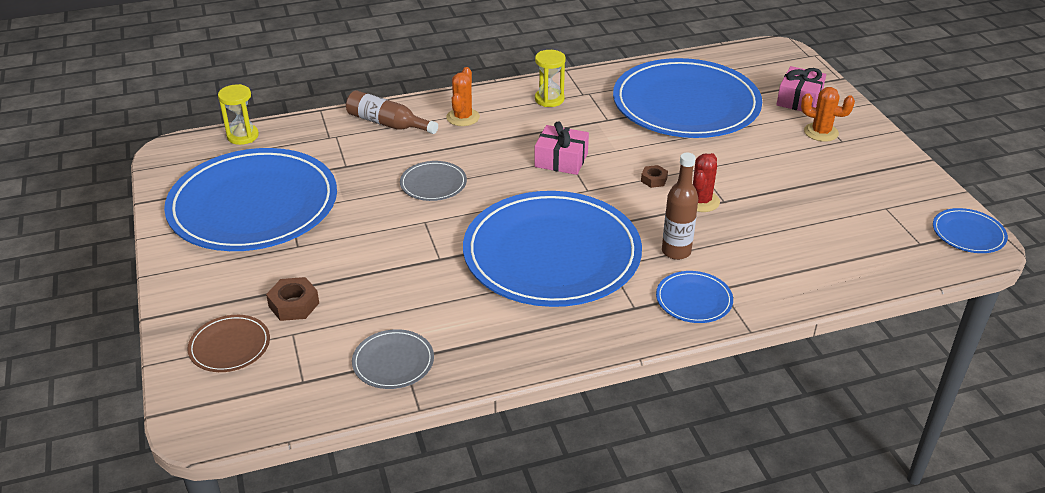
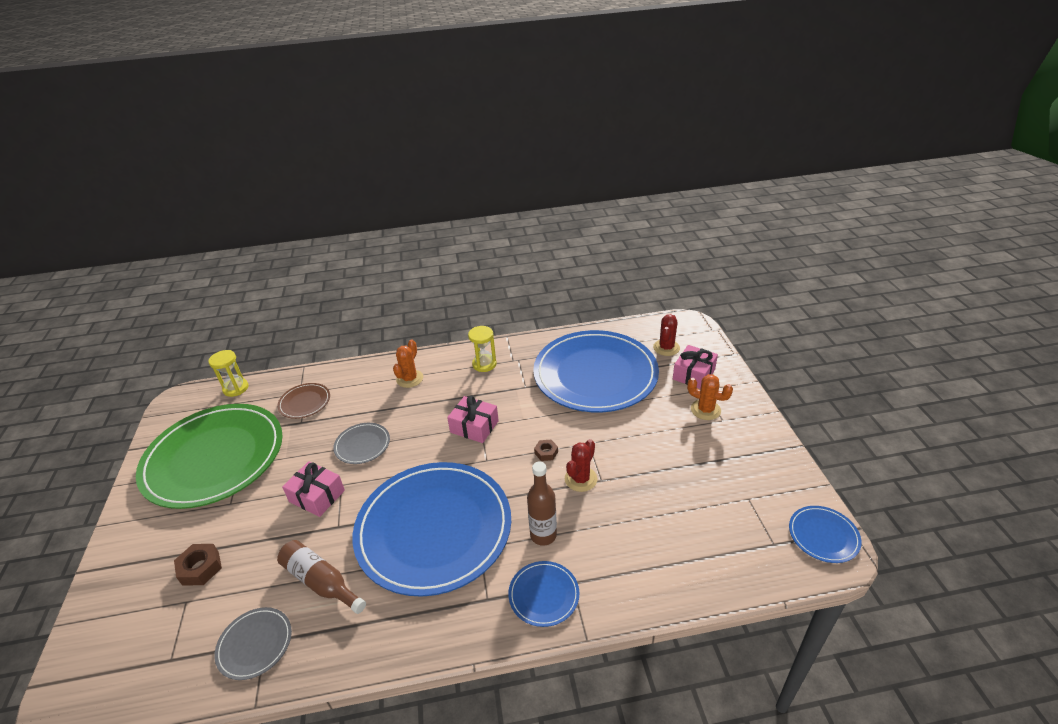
camera: 10 degrees right, 0 degrees up
(230, 346) = (129, 611): brown plate -> brown plate (304, 402)
(253, 205) = (214, 458): blue plate -> green plate
(387, 123) = (349, 382): brown bottle -> brown bottle (321, 582)
(401, 233) = (317, 496): none -> pink gift
(761, 75) = (666, 348): none -> red cactus

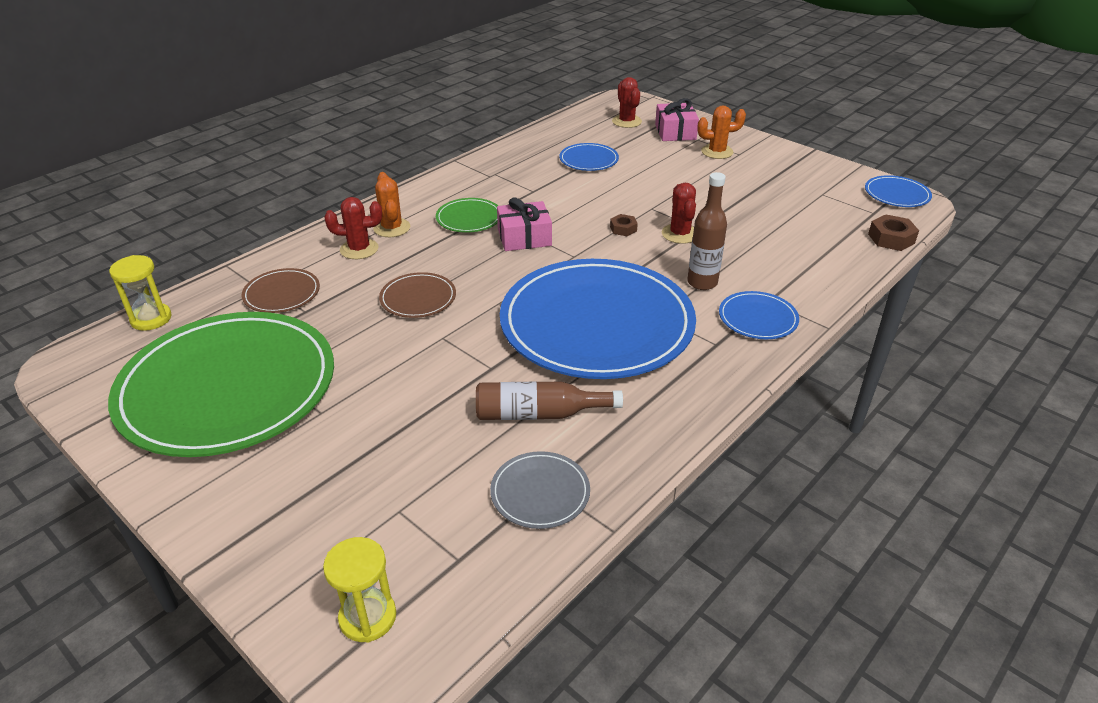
camera: 40 degrees left, 0 degrees up
(200, 568) = (372, 478): brown nut -> brown nut (891, 238)
(317, 496) = (427, 357): pink gift -> none
(362, 445) = (418, 298): grey plate -> brown plate
(375, 388) = (359, 249): none -> red cactus
(460, 392) = (469, 218): none -> green plate
(484, 364) = (462, 189): yellow hourglass -> yellow hourglass (368, 617)
(595, 374) = (588, 160): blue plate -> blue plate, size x0.41

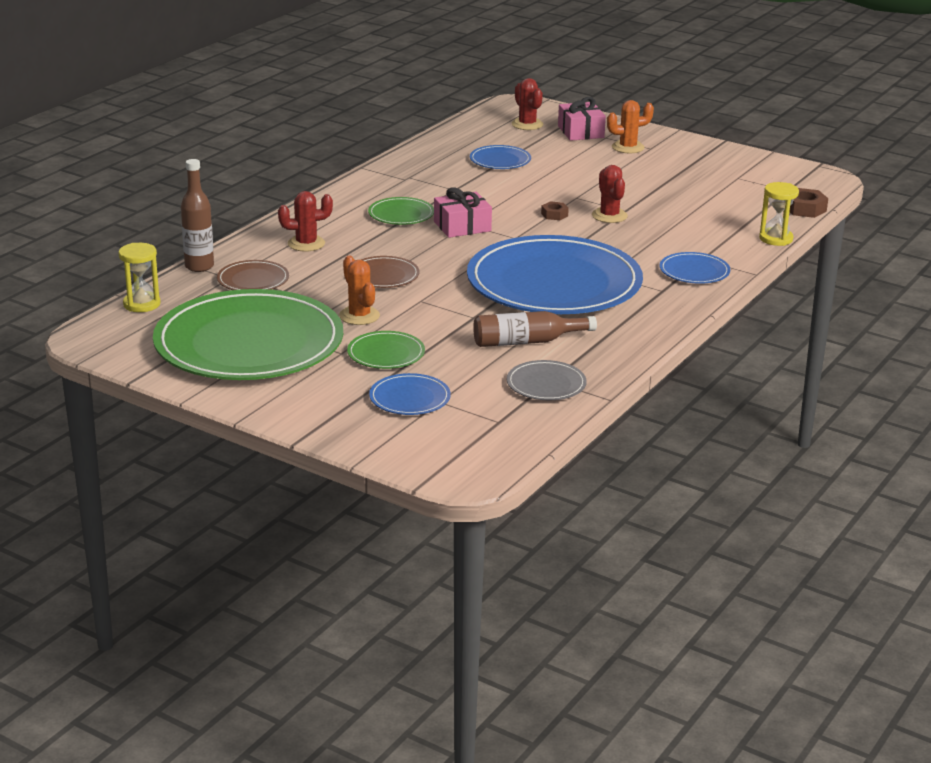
camera: 10 degrees left, 10 degrees down
(368, 617) = (445, 452): yellow hourglass -> yellow hourglass (776, 239)
(370, 419) = (386, 354): none -> green plate
(392, 228) = (328, 226): orange cactus -> orange cactus (359, 316)
(702, 283) = (639, 250): brown bottle -> brown bottle (199, 266)
(897, 194) = (808, 174): blue plate -> blue plate (409, 398)

